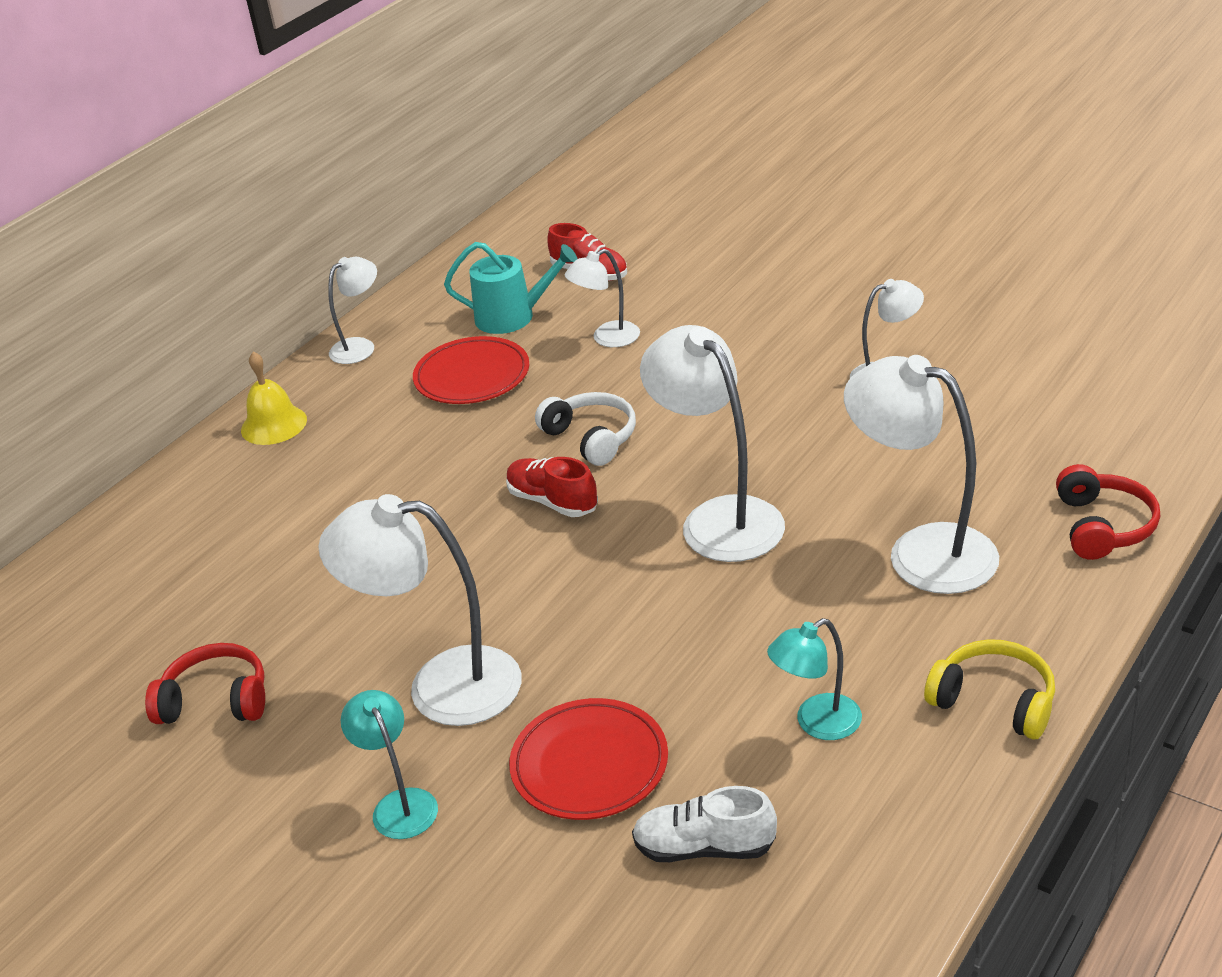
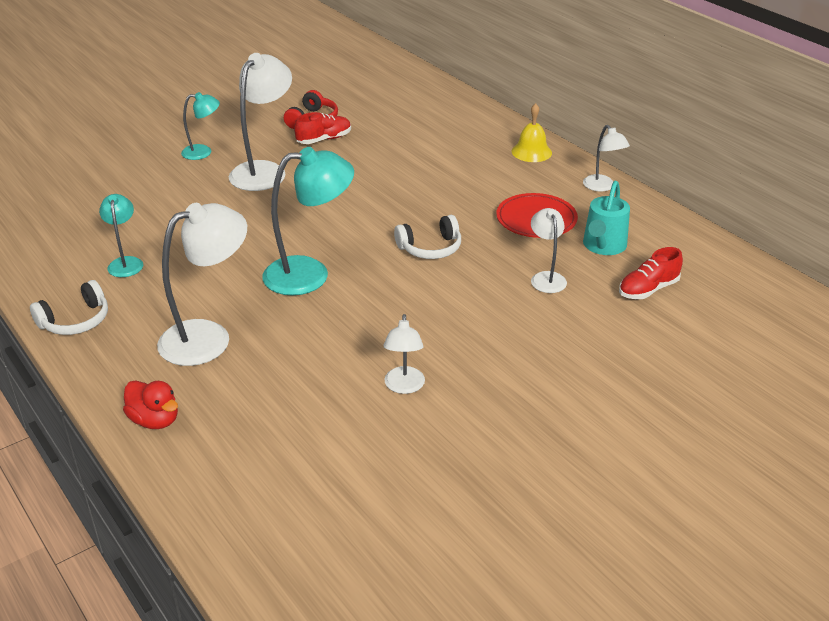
camera: 105 degrees right, 0 degrees up
(553, 501) = (378, 224): red shoe -> red shoe (324, 139)
(589, 764) = (173, 198): red plate -> none
(704, 847) = (94, 215): white shoe -> none
(719, 518) = (310, 274): white lamp -> turquoise lamp
(994, 701) = (75, 320): yellow headphones -> white headphones
(1102, 526) = (155, 420): red headphones -> red duck

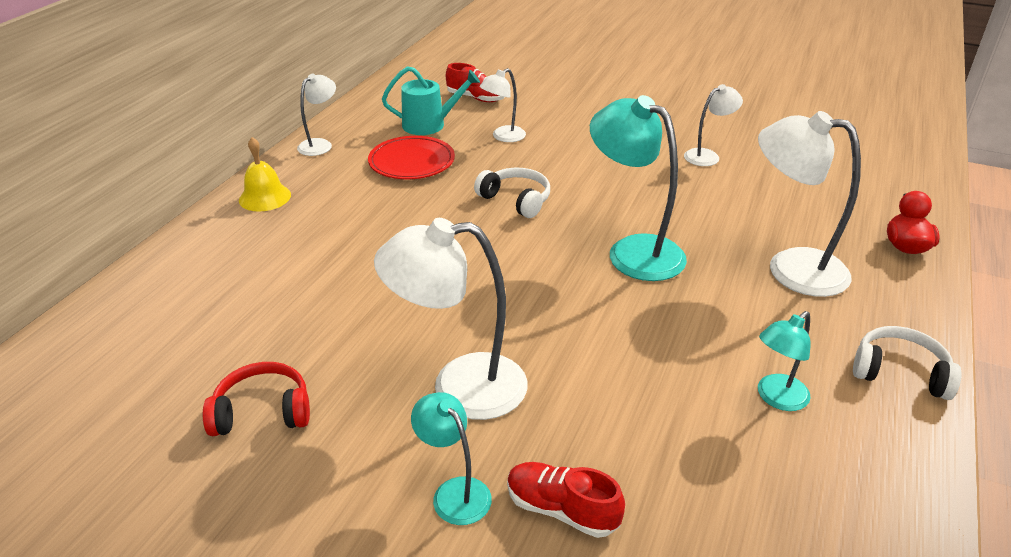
camera: 120 degrees left, 0 degrees up
(324, 139) = (325, 369): red shoe -> red shoe (562, 509)

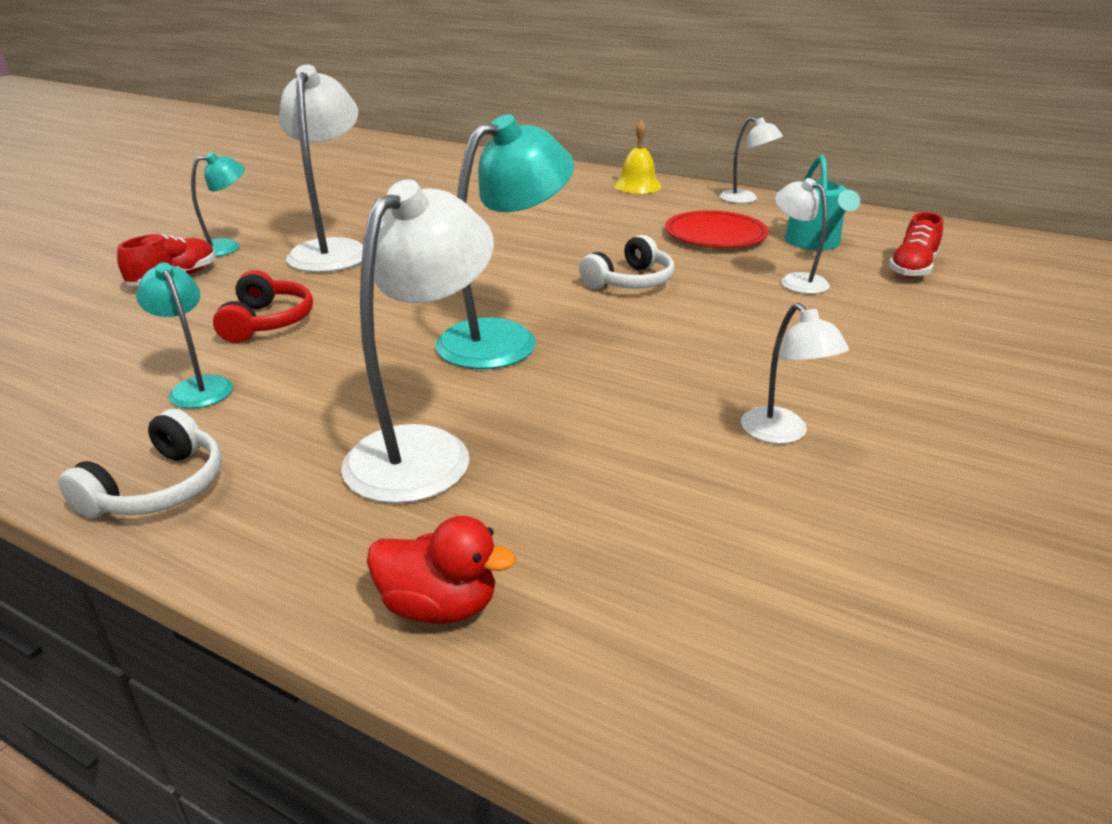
camera: 95 degrees right, 5 degrees down
(262, 412) = (353, 198): red headphones -> red headphones (267, 322)

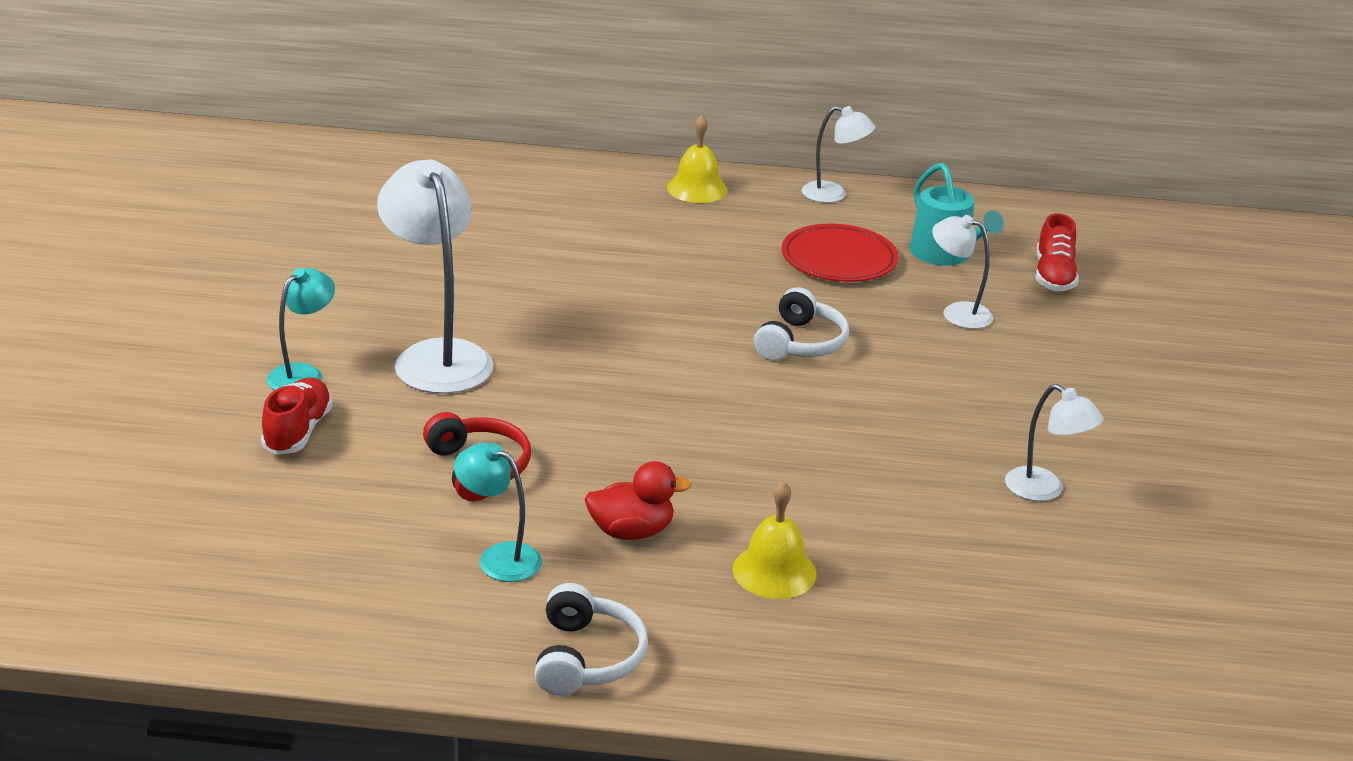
camera: 25 degrees left, 0 degrees up
(424, 450) = (774, 571): white lamp -> yellow bell
(439, 606) = (901, 687): red duck -> red duck (631, 531)
(504, 338) = (738, 440): turquoise lamp -> none

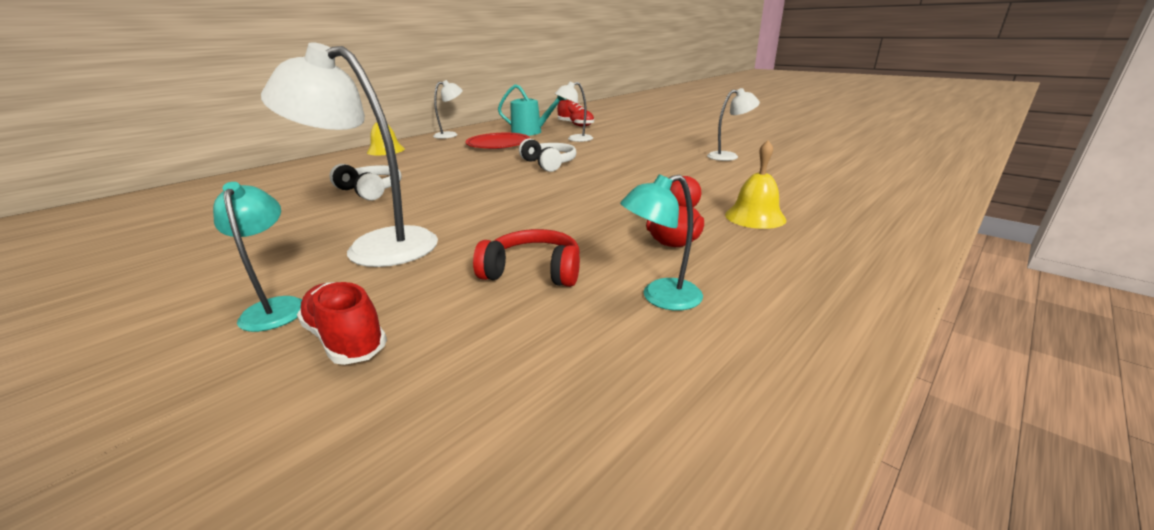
camera: 50 degrees left, 5 degrees down
(586, 658) = (830, 301): white headphones -> white headphones (370, 191)

